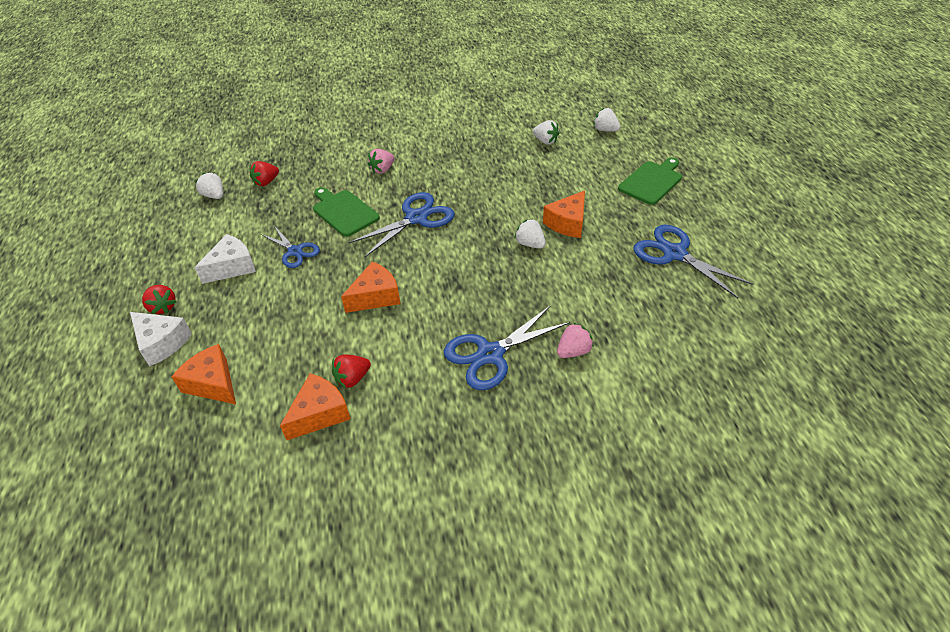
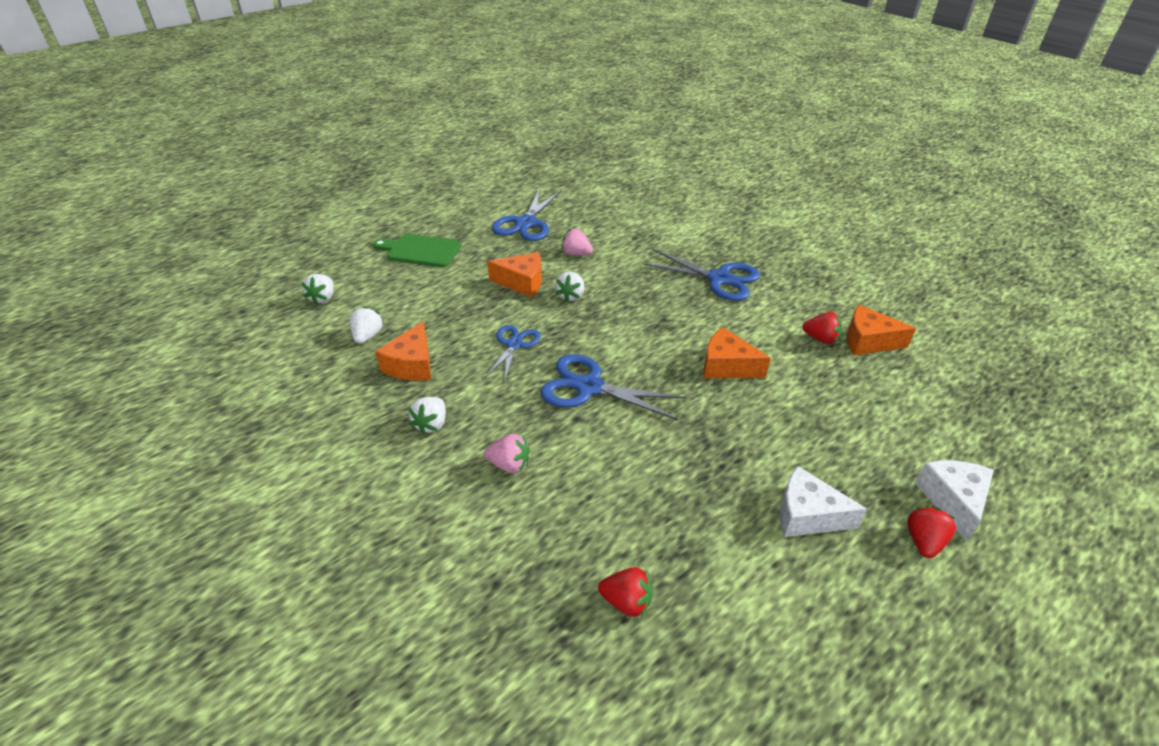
camera: 120 degrees left, 5 degrees down
(213, 383) = (930, 424): orange cheese -> orange cheese (412, 365)
(214, 196) = (710, 660): white strawberry -> white strawberry (431, 424)
(295, 251) = (728, 467): blue scissors -> blue scissors (514, 344)
(344, 212) = (625, 459): green cutting board -> none
(573, 351) = (676, 245): pink strawberry -> pink strawberry (576, 254)

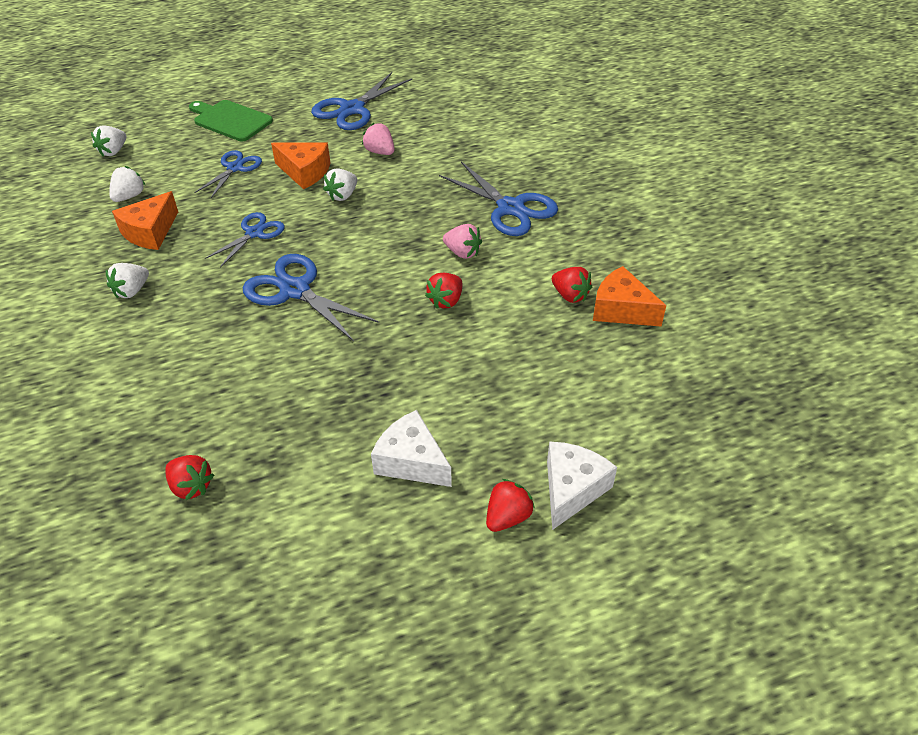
camera: 20 degrees right, 5 degrees up
(454, 291) = (235, 168): none -> blue scissors
(509, 465) = (174, 344): pink strawberry -> pink strawberry (462, 253)
(726, 366) = (446, 301): orange cheese -> red strawberry

